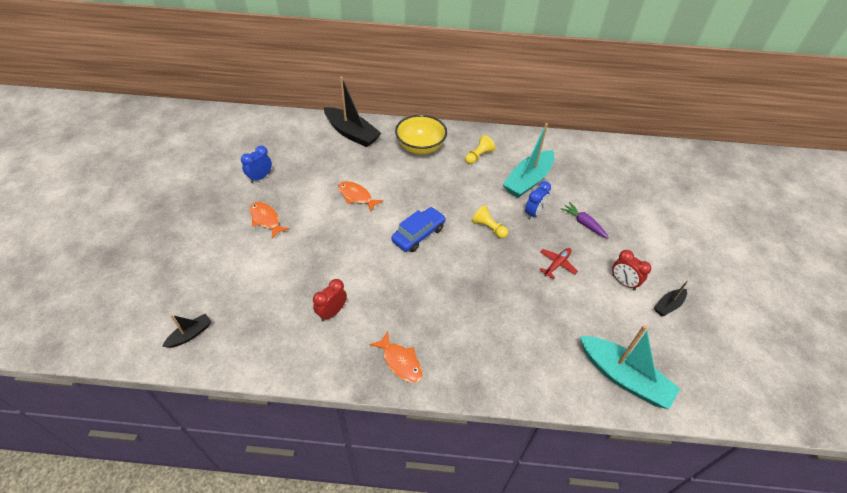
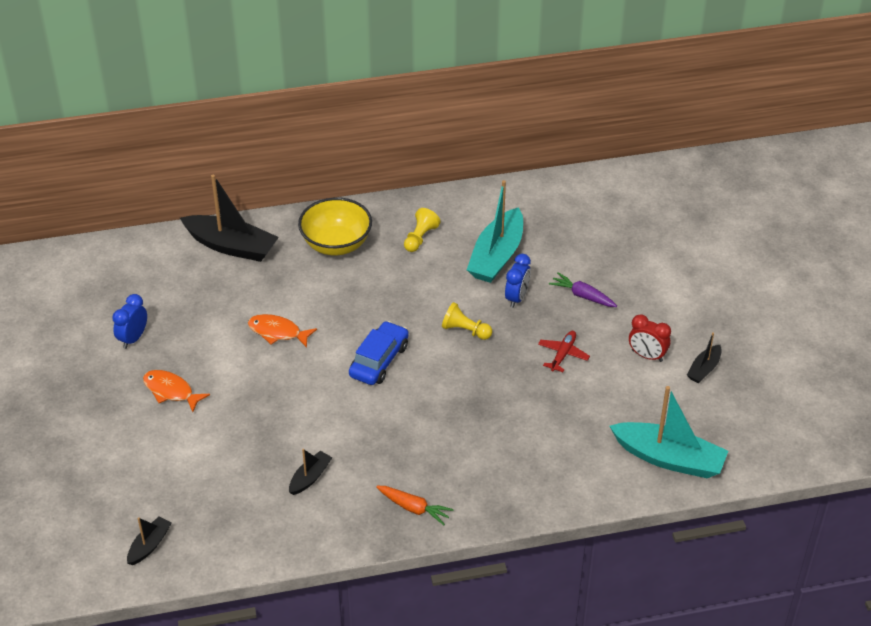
camera: 15 degrees left, 5 degrees down
(332, 312) = (310, 477): red clock -> black boat
(400, 362) = (414, 508): orange fish -> orange carrot

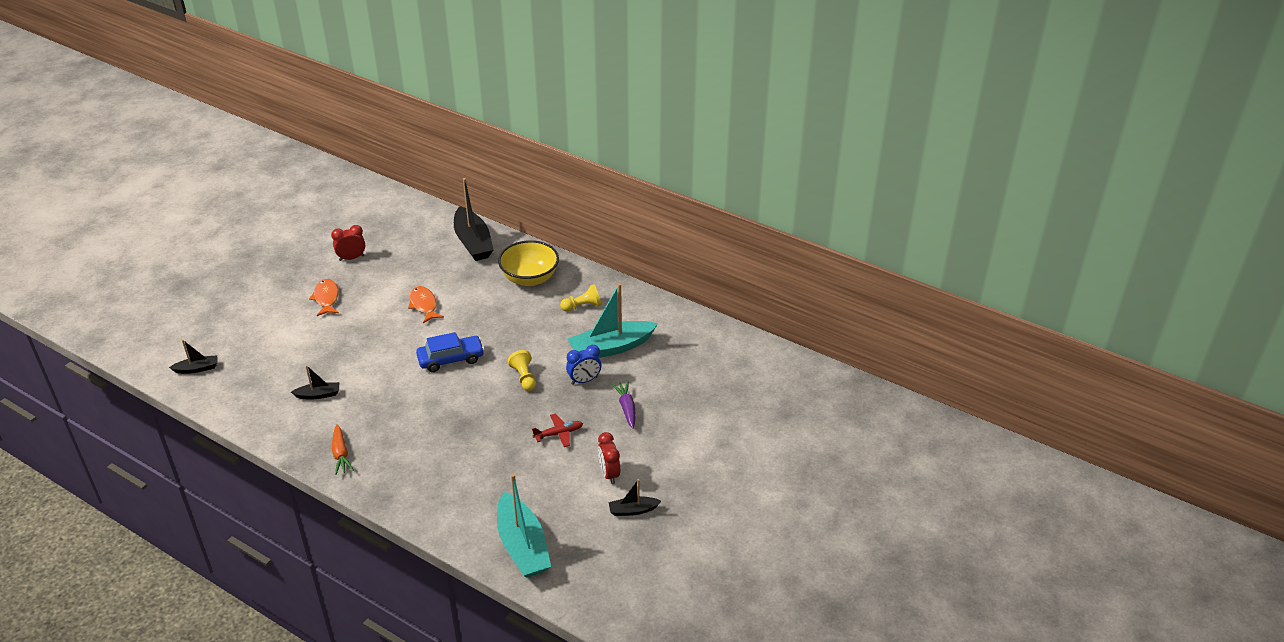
camera: 45 degrees right, 5 degrees down
(133, 338) = (351, 258): blue clock -> red clock

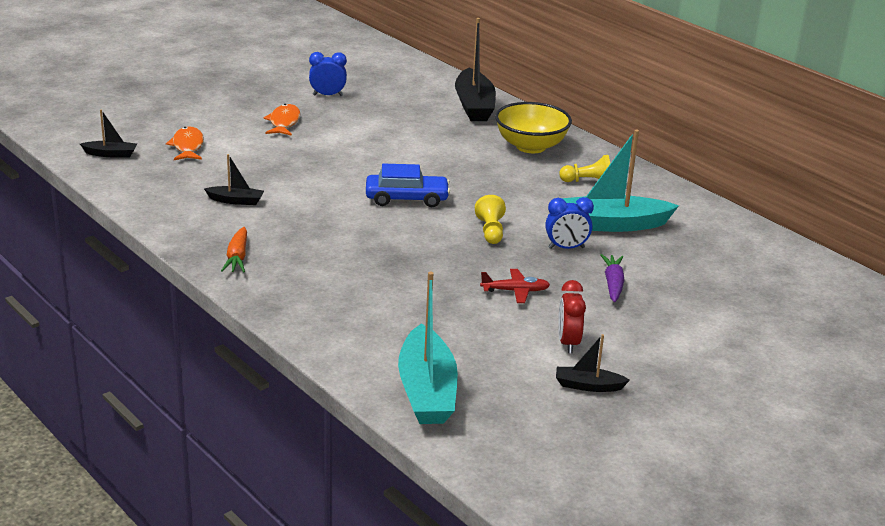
camera: 15 degrees right, 10 degrees down
(351, 258) = (327, 95): red clock -> blue clock
(424, 305) = (394, 147): orange fish -> orange fish (187, 146)

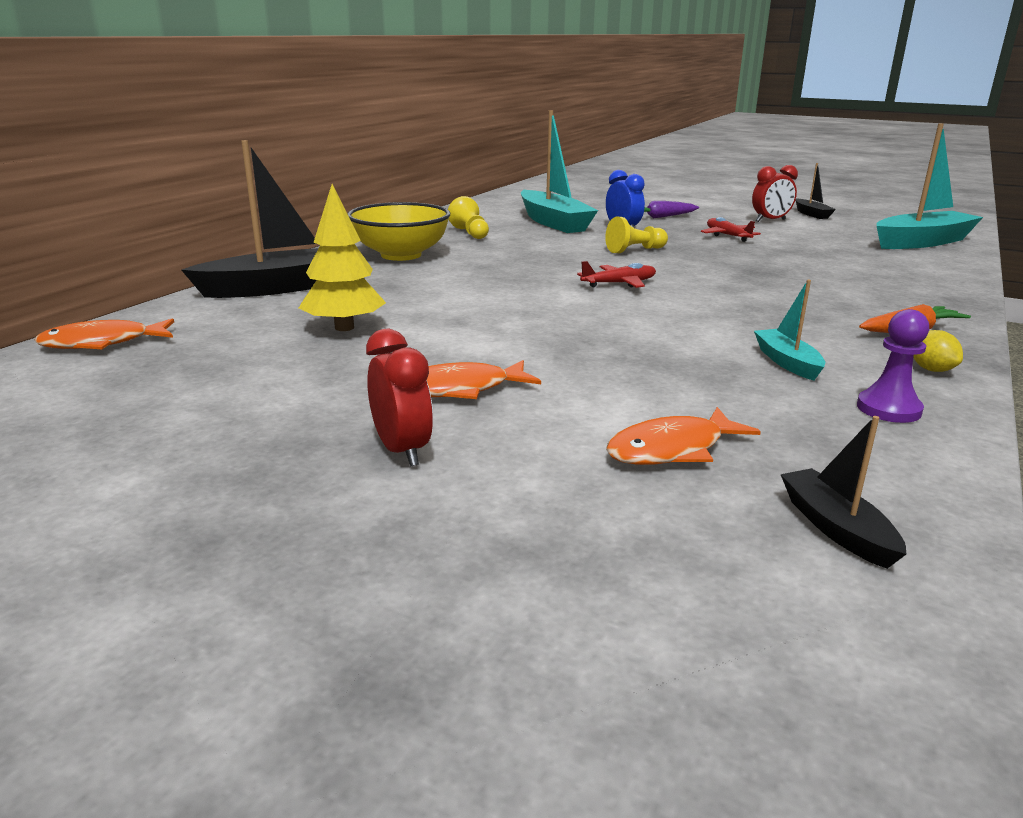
camera: 110 degrees left, 5 degrees down
(165, 202) = (888, 409): none -> purple pawn
(187, 234) = (931, 369): none -> yellow lemon
(236, 201) = (787, 362): black boat -> turquoise boat
(240, 104) = (402, 450): none -> red clock
(327, 95) = (295, 379): blue clock -> none
(387, 112) = (344, 328): none -> yellow tree
(407, 199) = (619, 284): blue car -> red plane
(409, 66) = (102, 343): none -> orange fish

